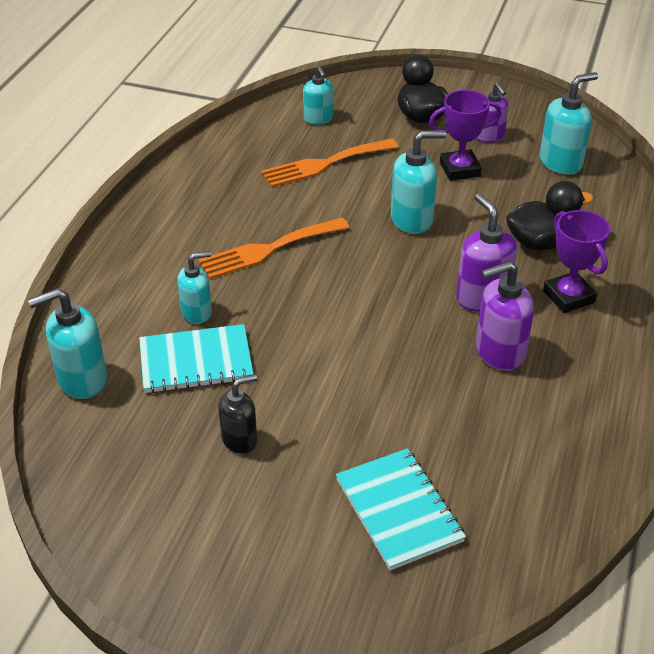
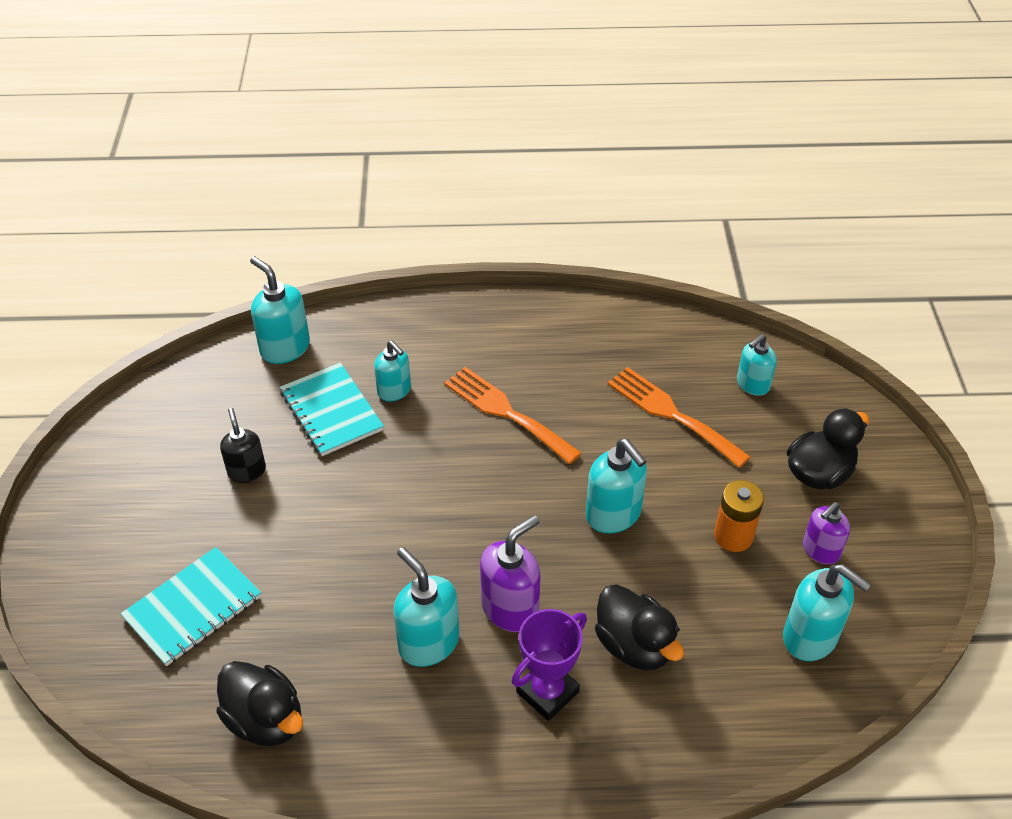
camera: 70 degrees right, 5 degrees up
(240, 439) = (247, 471): black soap dispenser -> black soap dispenser turned 150 degrees counterclockwise
(460, 169) = (733, 536): purple trophy -> orange battery
(499, 352) = (428, 642): purple soap dispenser -> turquoise soap dispenser
(546, 475) = (265, 720): none -> black duck

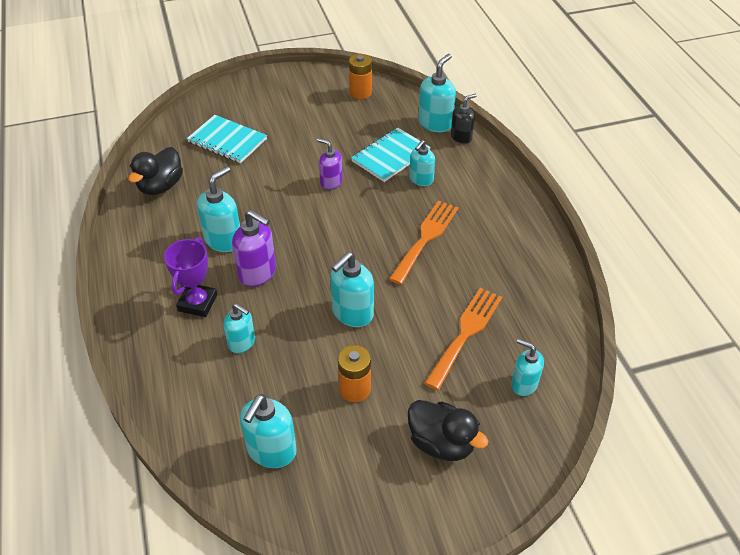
camera: 75 degrees right, 0 degrees up
(165, 414) = (360, 92): none -> orange battery
(247, 471) = (329, 134): black soap dispenser -> black soap dispenser (461, 137)
(547, 692) = (197, 303): purple trophy -> purple trophy turned 75 degrees clockwise
(634, 645) = (242, 342): black duck -> turquoise soap dispenser
(820, 550) = (358, 451): purple soap dispenser -> purple soap dispenser (331, 182)

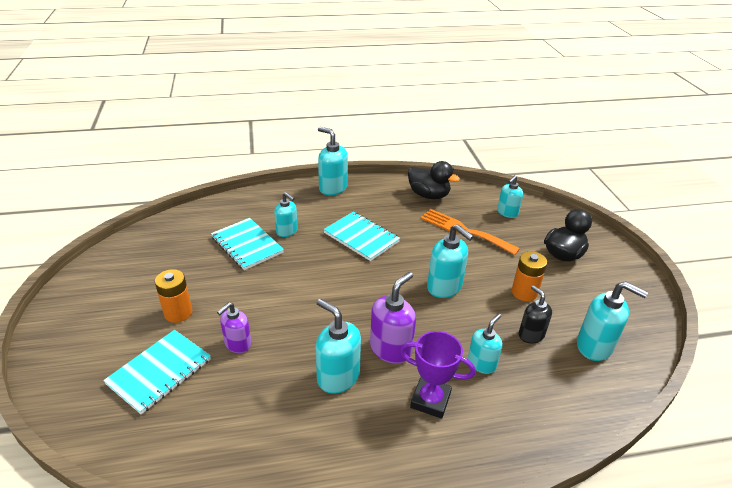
camera: 85 degrees left, 10 degrees down
(161, 186) = (223, 444): black duck -> black duck (428, 195)
(331, 182) = (270, 287): purple soap dispenser -> purple soap dispenser (237, 344)
(360, 92) = (132, 255): orange battery -> orange battery (178, 313)
(425, 238) = (361, 237): orange fork -> turquoise notebook
(435, 123) = (211, 214): turquoise soap dispenser -> turquoise soap dispenser (333, 188)
(461, 137) = (238, 202): black soap dispenser -> black soap dispenser (531, 335)

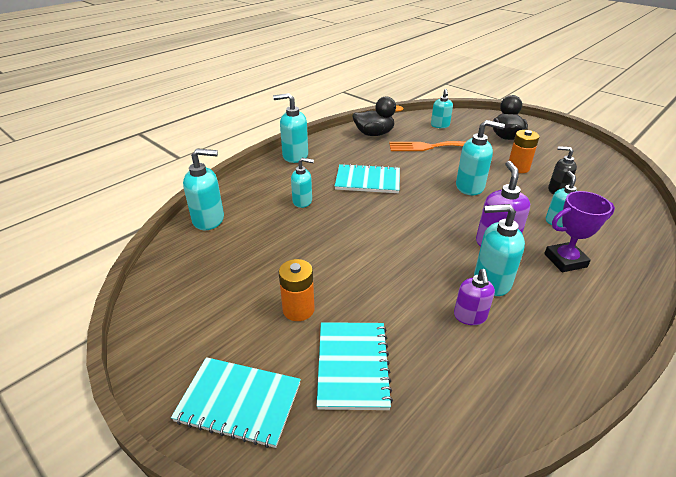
camera: 35 degrees left, 0 degrees up
(237, 344) = (386, 303): purple soap dispenser -> purple soap dispenser (470, 316)
(247, 245) = (283, 227): turquoise notebook -> turquoise notebook (239, 402)
(594, 346) = (595, 179): turquoise soap dispenser -> turquoise soap dispenser (209, 220)

